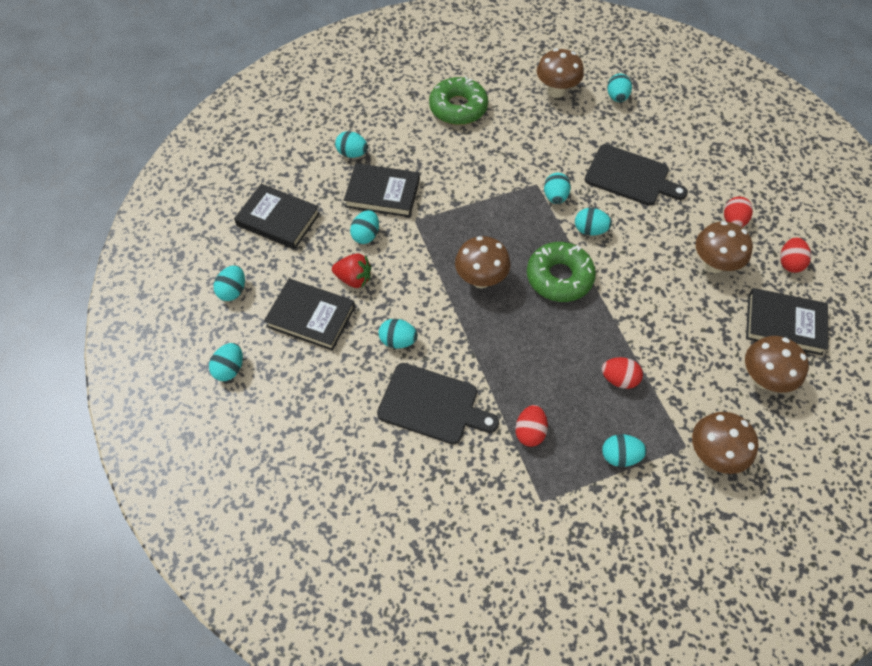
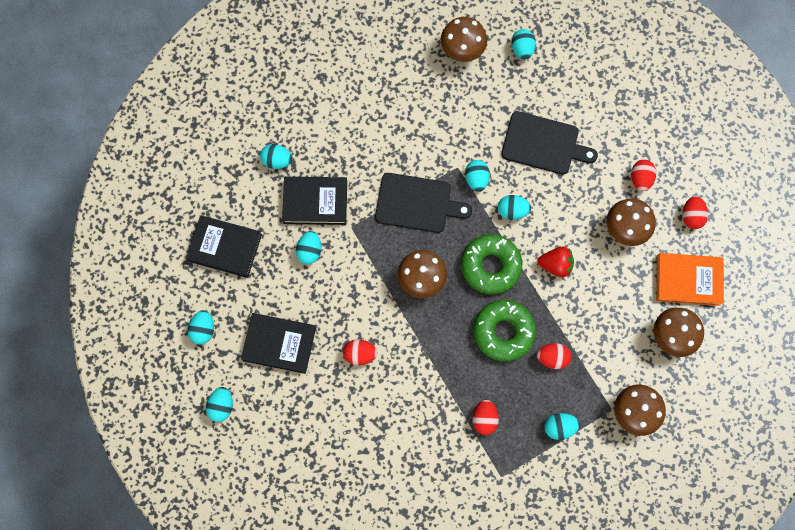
camera: 10 degrees left, 15 degrees up
(354, 279) = (308, 299): red strawberry -> red strawberry (555, 265)
(398, 341) = (360, 354): turquoise egg -> red egg
(432, 405) = (400, 409): black cutting board -> black cutting board (416, 203)
(458, 108) = (369, 88): green donut -> green donut (503, 332)
(784, 324) = (688, 280): black book -> orange book

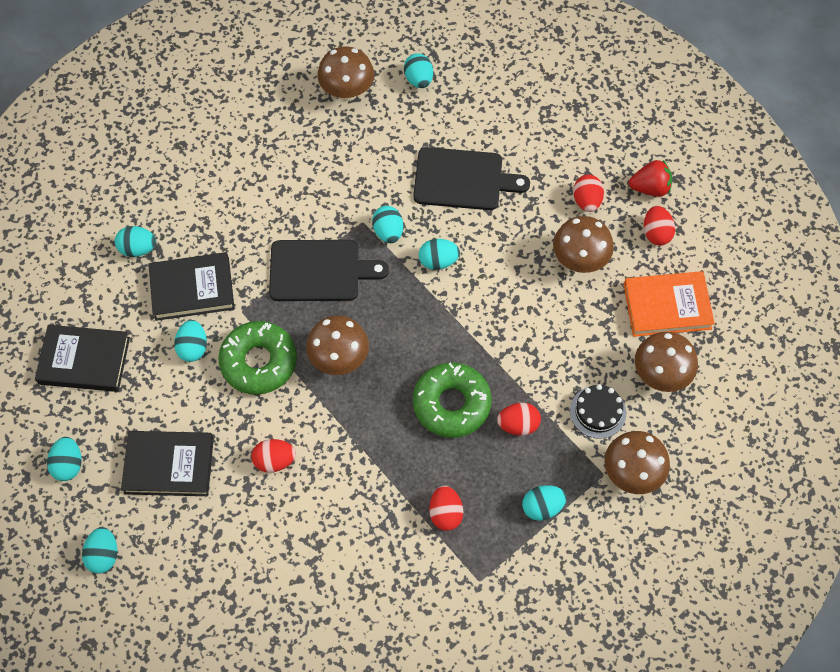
camera: 10 degrees left, 10 degrees down
(490, 266) = (422, 329): green donut -> green donut (259, 362)
(555, 265) = (502, 315): red strawberry -> red strawberry (650, 188)
(616, 358) = (598, 412): none -> black cake

